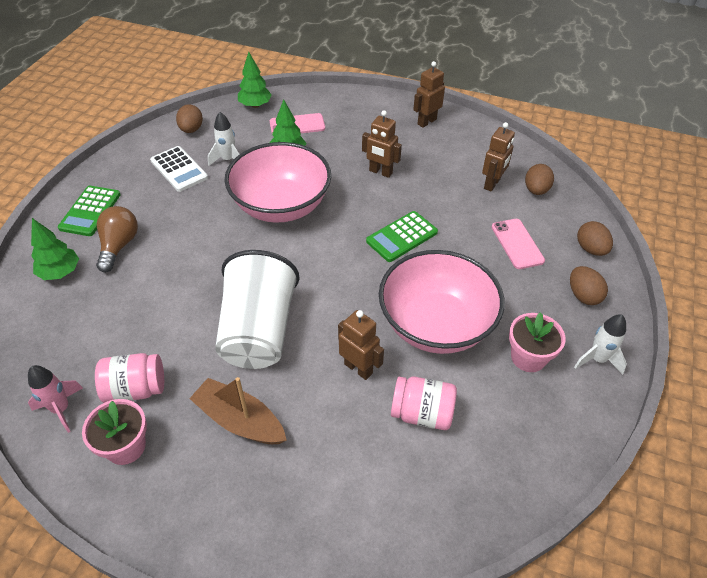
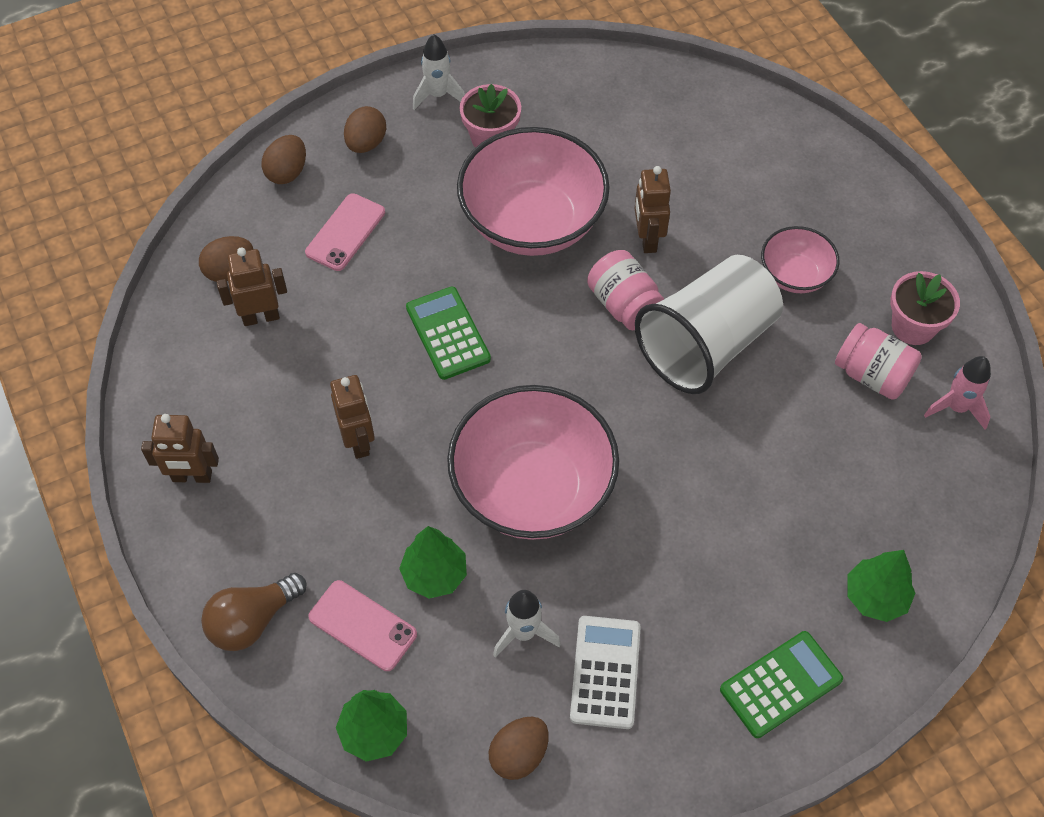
camera: 135 degrees left, 10 degrees up
(119, 246) = (779, 585): brown light bulb -> brown light bulb (252, 621)
(239, 420) = (795, 275): brown boat -> pink bowl
(402, 237) = (448, 333): green calculator -> green calculator turned 120 degrees counterclockwise
(422, 413) = (634, 167): pink jar -> pink jar (624, 304)

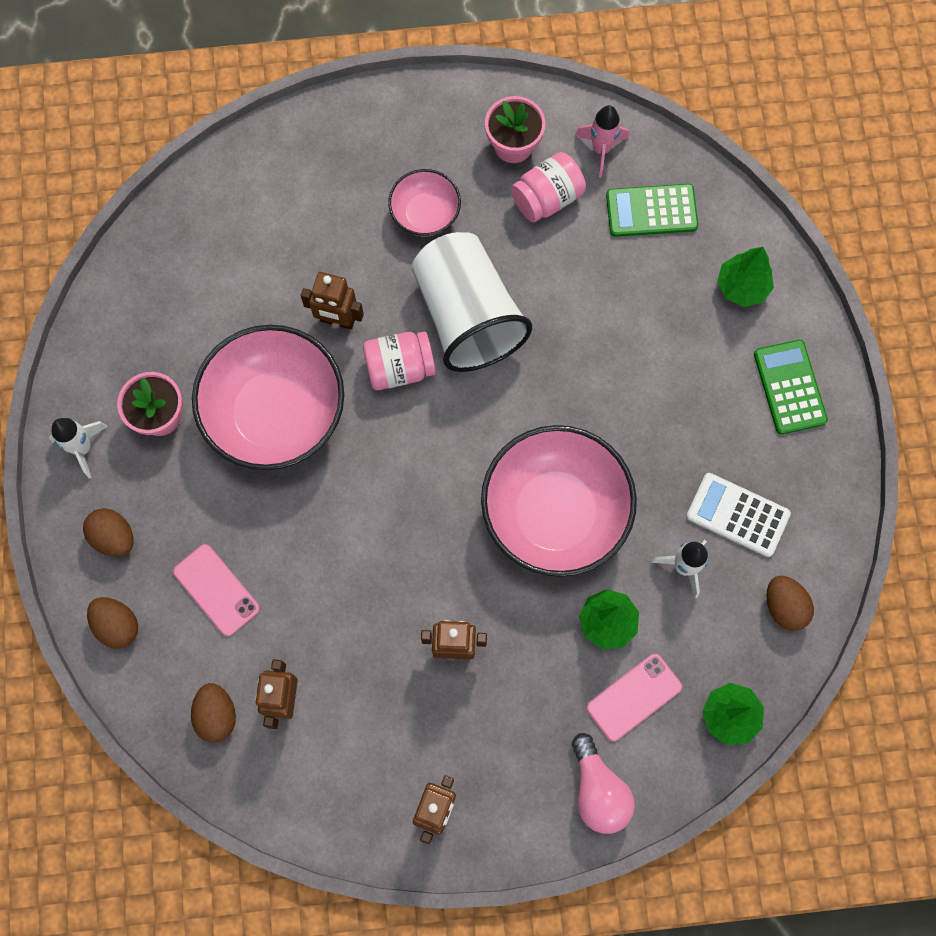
camera: 70 degrees left, 15 degrees up
(252, 621) = (598, 790): brown light bulb -> pink light bulb
(448, 333) = (370, 532): green calculator -> green calculator (651, 211)

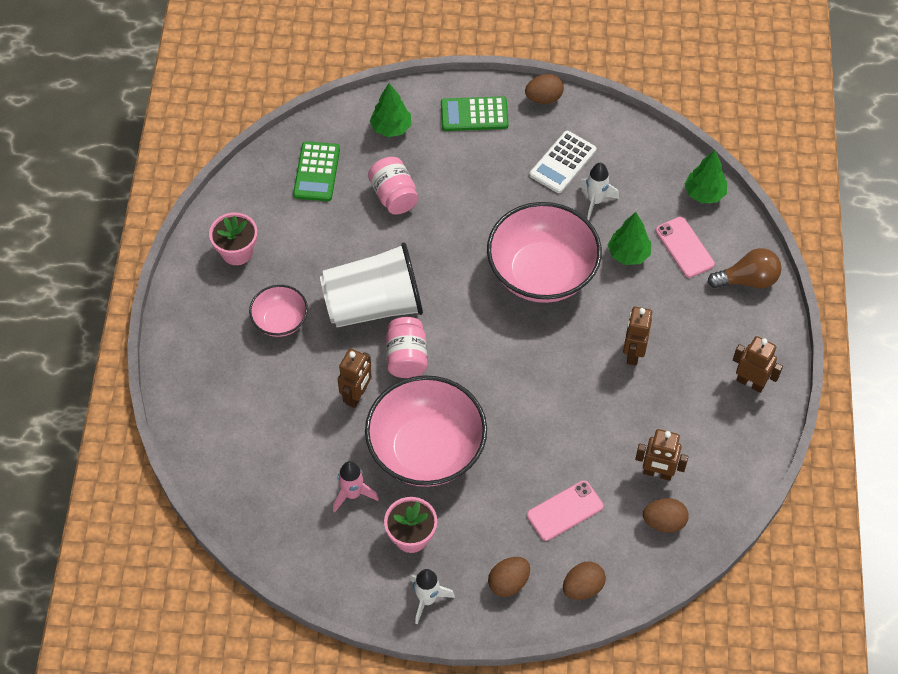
camera: 80 degrees left, 15 degrees down
(547, 198) = (288, 237): pink jar -> pink jar (394, 196)
(598, 790) = (747, 280): pink light bulb -> brown light bulb
(601, 149) = (257, 195): pink rocket -> pink rocket (352, 494)
(784, 606) = (632, 148): brown egg -> brown egg (543, 98)

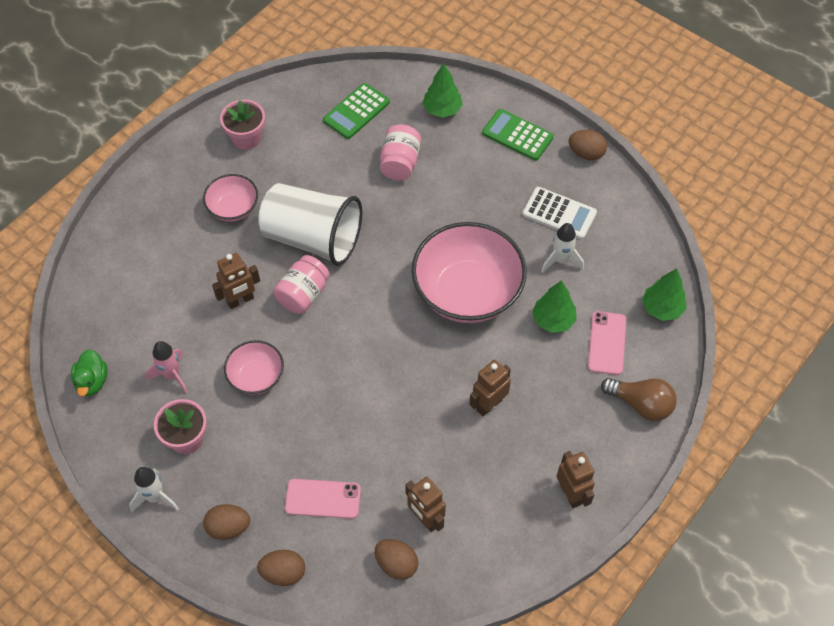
camera: 35 degrees right, 0 degrees up
(287, 543) = (92, 381): none -> green duck
(426, 450) = (256, 377): pink bowl -> pink bowl, size x0.51
(563, 162) = (559, 213): white calculator -> white calculator turned 135 degrees counterclockwise

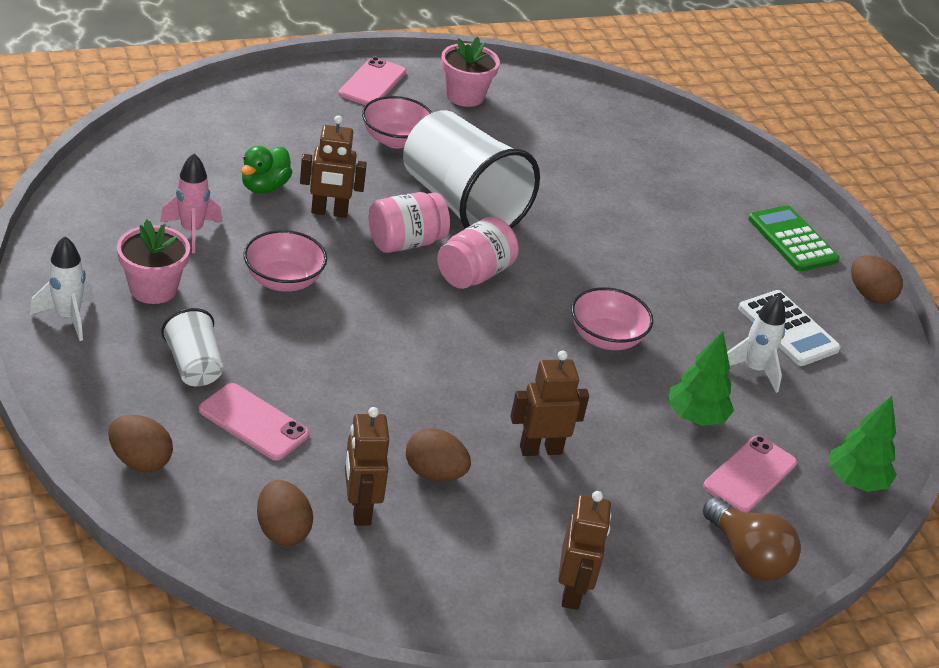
camera: 25 degrees right, 20 degrees down
(92, 381) = (102, 193): green duck -> green duck (264, 187)
(181, 165) = (372, 83): none -> pink phone
(228, 527) = (120, 386): brown egg -> brown egg (434, 473)
(257, 481) = (194, 366): none -> white cup
(356, 111) = (611, 133): green calculator -> none
(400, 163) = (624, 195): pink jar -> pink jar (474, 274)
(442, 109) = (716, 177): green tree -> none
(467, 292) = (606, 338): pink bowl -> pink bowl, size x0.51

